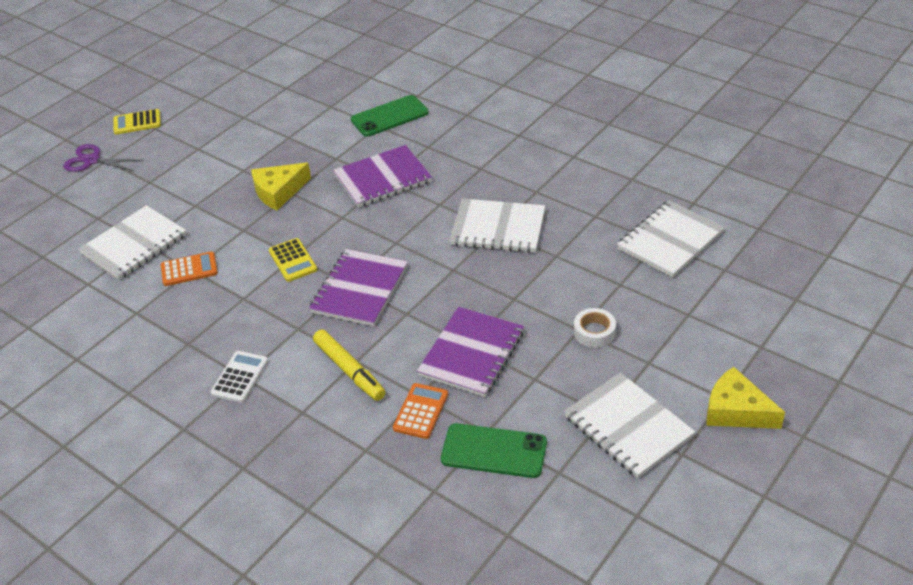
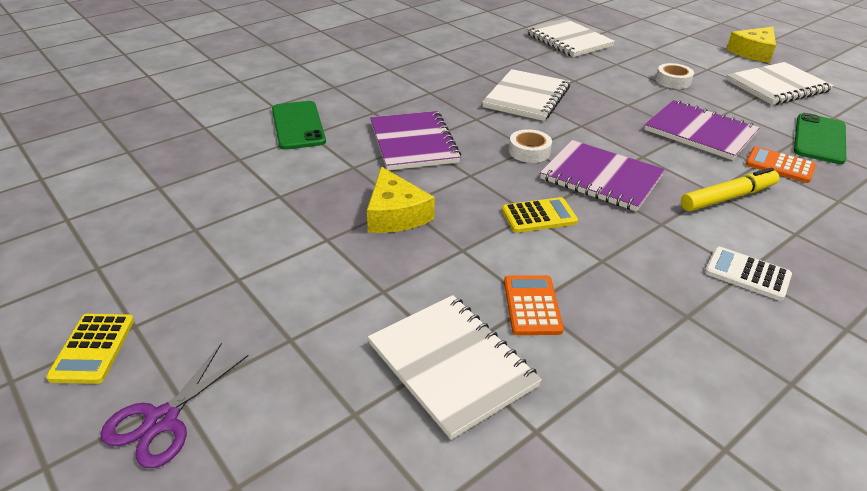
camera: 80 degrees left, 5 degrees down
(390, 243) = (529, 151): none -> white tape

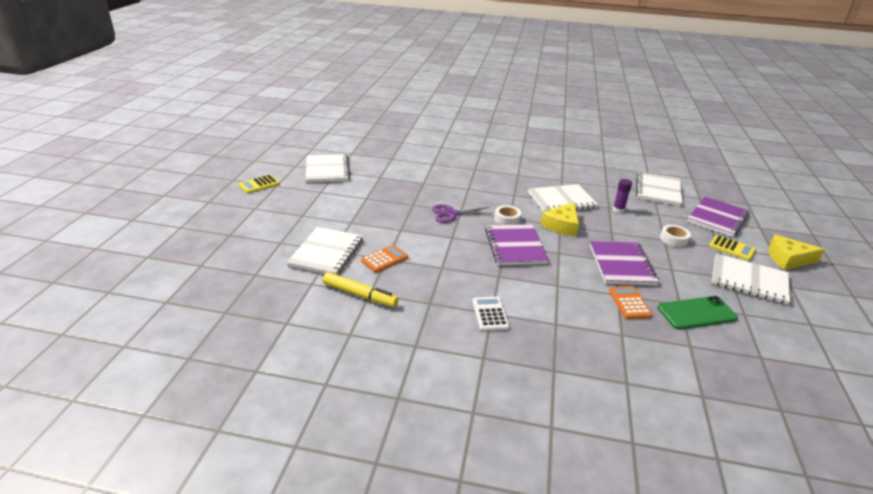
camera: 50 degrees right, 5 degrees down
(162, 420) = (242, 210): purple scissors -> purple scissors (451, 214)
(173, 237) = (327, 170): none -> white notebook
(298, 125) = (435, 158): green phone -> none
(395, 214) = (403, 205): yellow cheese -> yellow cheese (562, 225)
(413, 143) = (465, 188): purple notebook -> purple notebook (717, 218)
(539, 216) = (453, 240): yellow calculator -> yellow calculator (731, 248)
(585, 78) = (618, 210): none -> purple glue stick
(727, 197) = (559, 291): yellow marker -> yellow marker (359, 295)

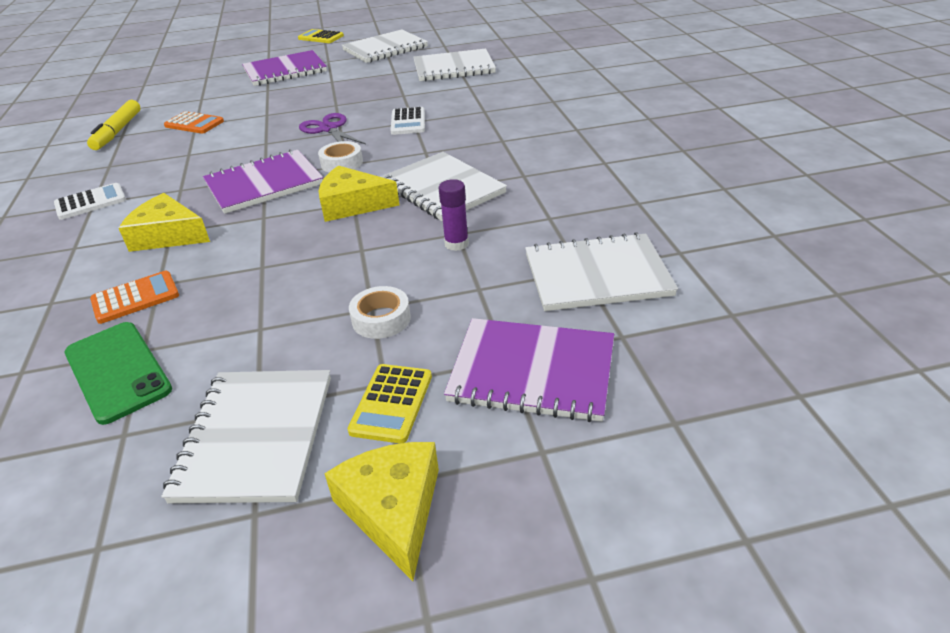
camera: 70 degrees right, 5 degrees up
(326, 253) = (195, 98): white notebook -> white notebook (454, 68)
(467, 190) = (408, 122): none -> white calculator
(561, 286) = (168, 235): none -> yellow cheese
(621, 265) = (251, 275): purple notebook -> purple notebook (285, 71)

